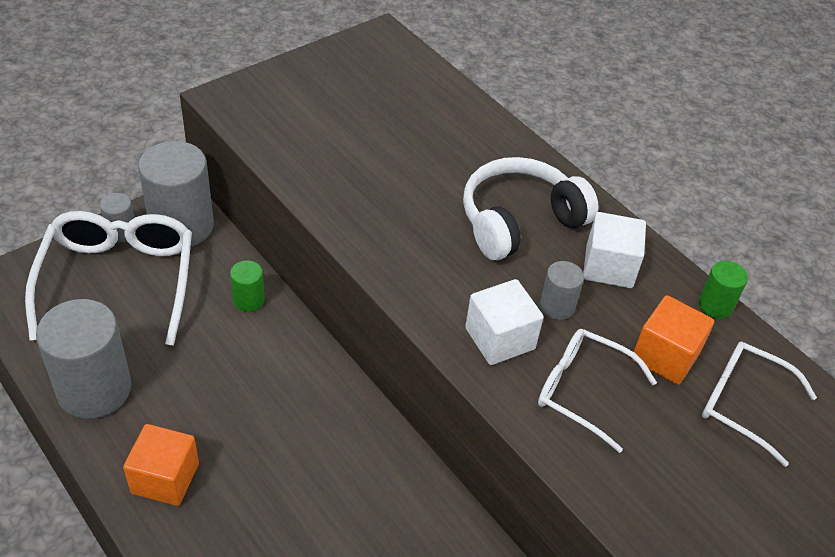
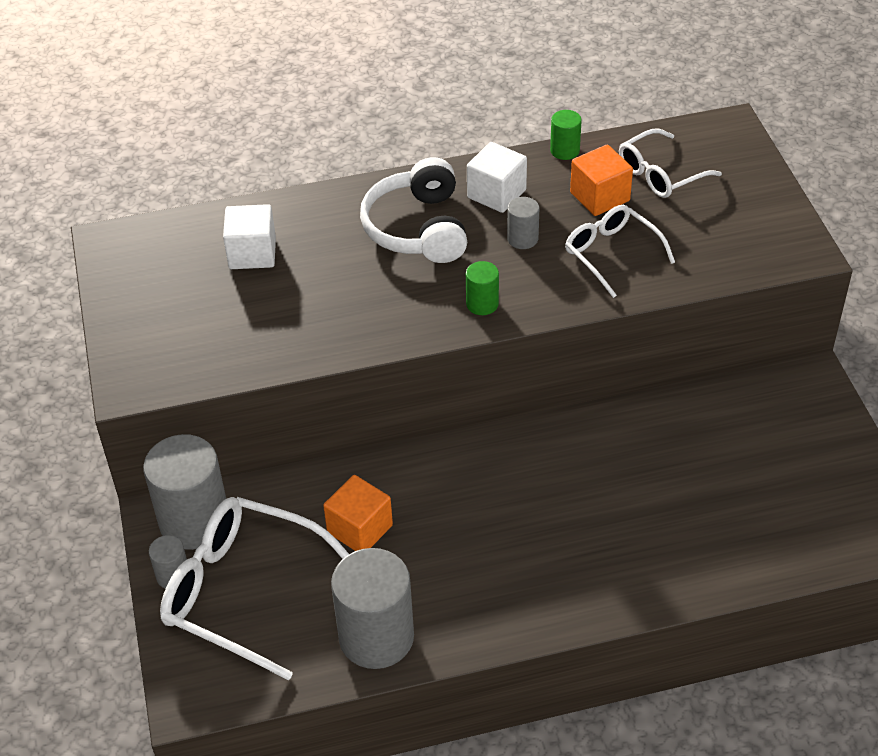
camera: 60 degrees left, 0 degrees up
(165, 478) = (504, 601): orange cube -> orange cube (360, 529)
(248, 300) = (326, 490): green cylinder -> green cylinder (482, 304)
(499, 338) = (539, 283): white cube -> white cube (252, 253)
(582, 391) = (611, 254): white glasses -> white glasses turned 90 degrees clockwise

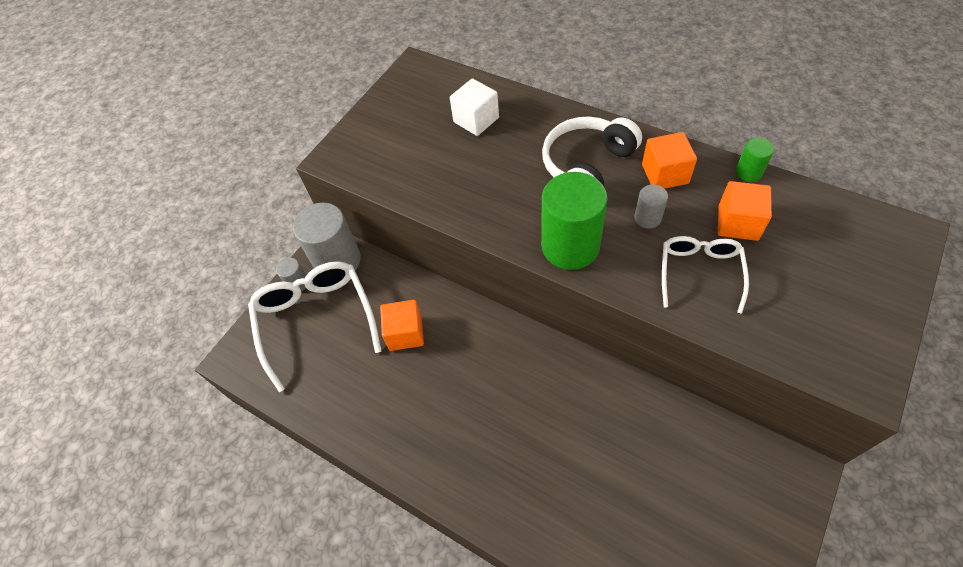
camera: 50 degrees right, 10 degrees up
(376, 637) = (344, 407): grey cylinder -> none
(482, 304) = (570, 246): green cylinder -> green cylinder, size x2.13
(496, 194) = (665, 174): white cube -> orange cube
(660, 174) = (806, 235): white glasses -> none

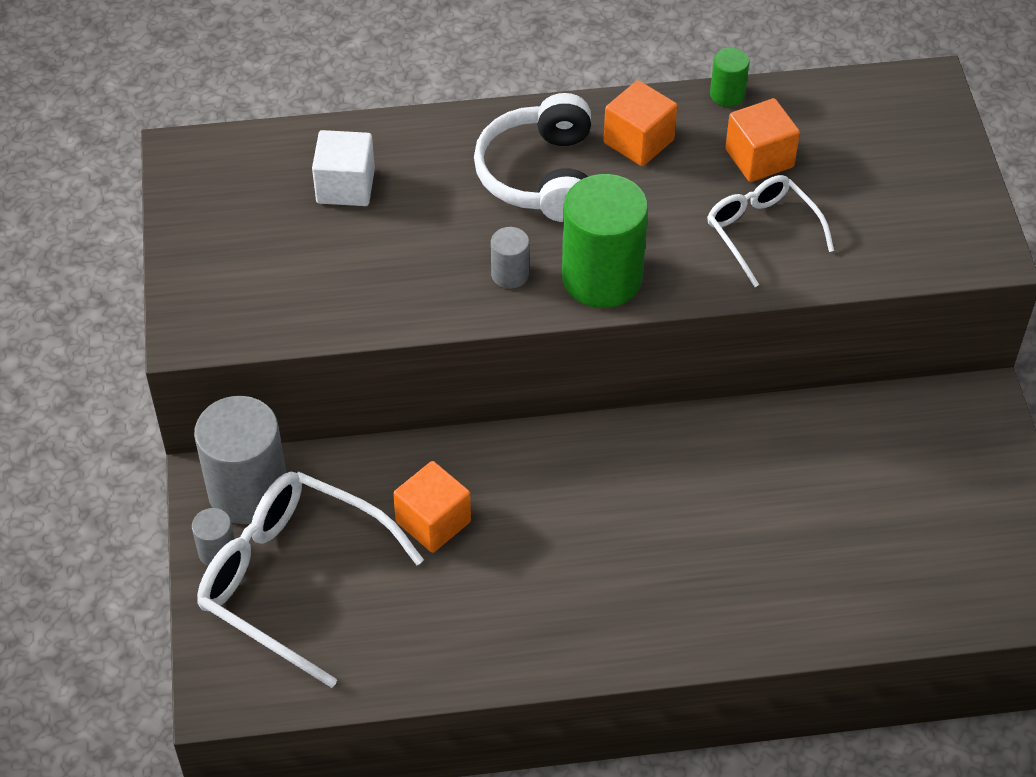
camera: 45 degrees left, 5 degrees down
(647, 218) = (660, 201): grey cylinder -> grey cylinder (510, 274)

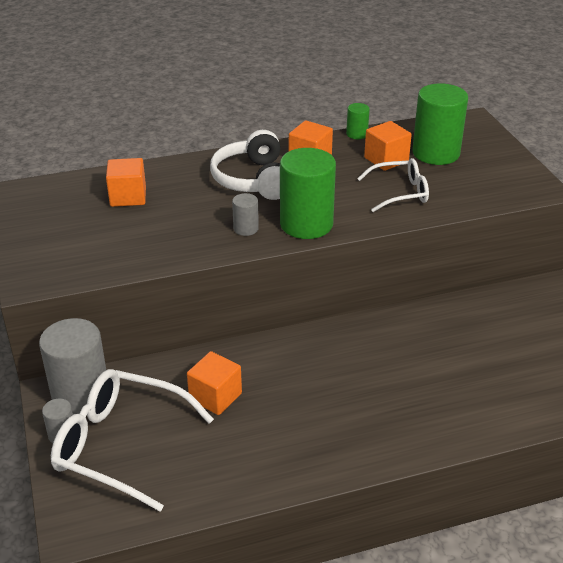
camera: 10 degrees left, 15 degrees down
(345, 186) = (128, 197): white cube -> orange cube
(761, 232) = (400, 192): white glasses -> white glasses turned 120 degrees clockwise
(843, 154) = (436, 153): none -> green cylinder

